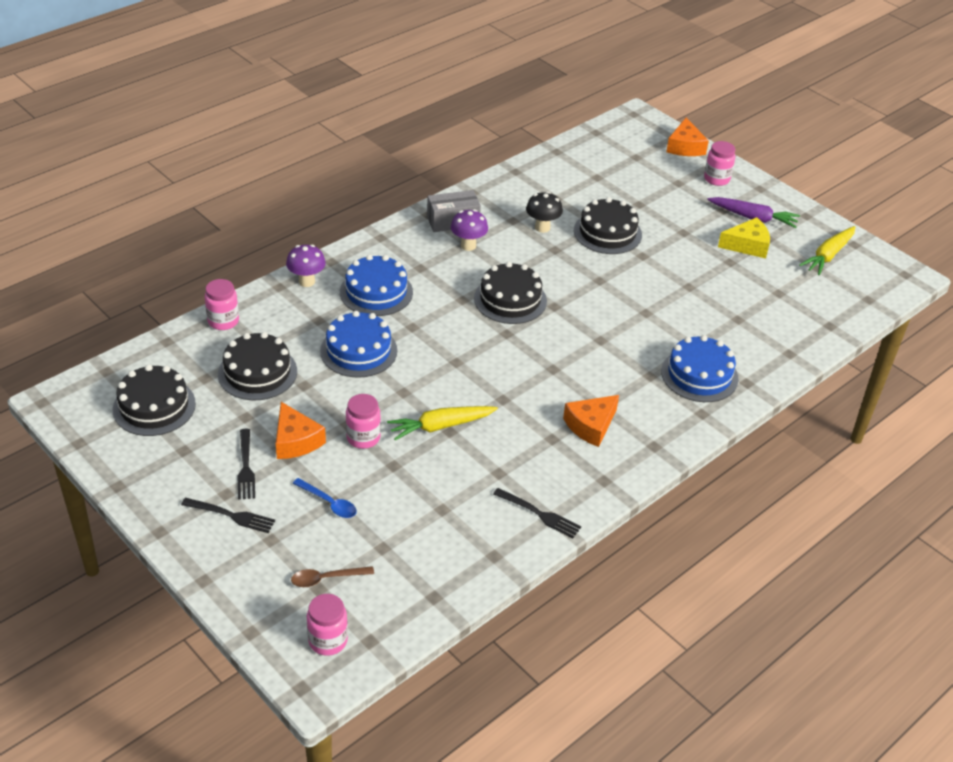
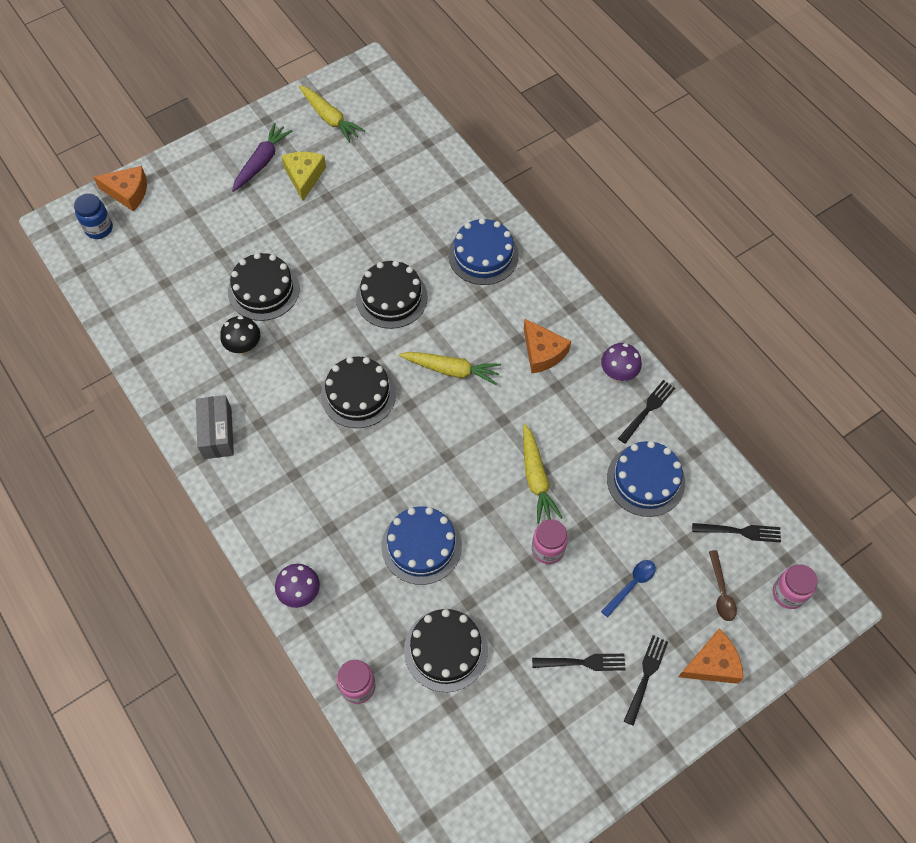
camera: 80 degrees left, 20 degrees up
(154, 406) = (490, 760): black cake -> black cake (391, 297)
(296, 441) = (548, 613): orange cheese -> orange cheese (712, 663)
(376, 292) = (329, 522): blue cake -> blue cake (645, 480)
(399, 597) = (740, 531): none -> black fork
(468, 245) = (263, 423): purple mushroom -> purple mushroom (618, 375)
(552, 359) = (451, 370): none -> yellow carrot
(641, 137) = (99, 228): none -> blue jar
(716, 179) = (191, 177): pink jar -> none

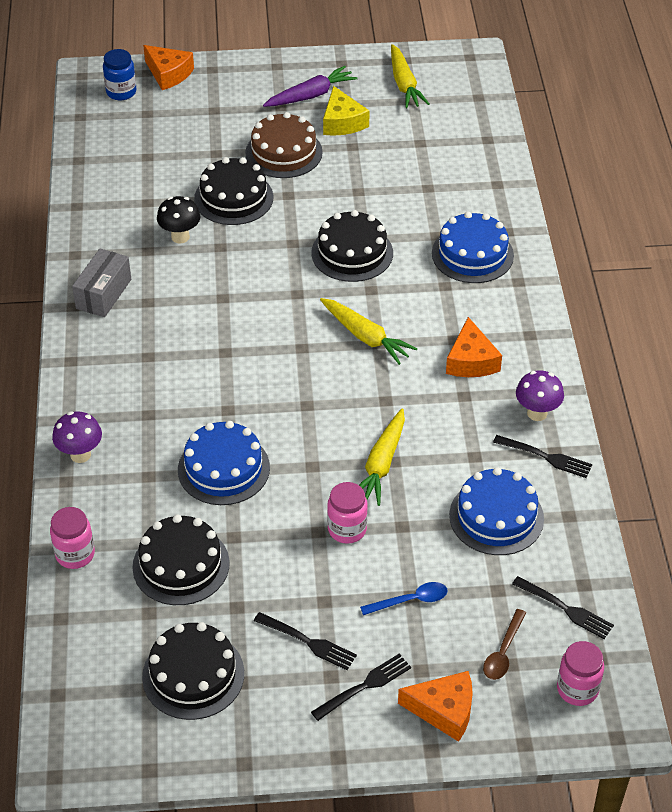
camera: 30 degrees right, 15 degrees down
(276, 227) = (283, 152): none -> brown cake
(304, 177) = (342, 122): yellow cheese -> yellow cheese turned 135 degrees clockwise
(358, 394) = (258, 318): black cake -> black cake (193, 675)
(647, 410) = (546, 457): black fork -> black fork turned 45 degrees clockwise

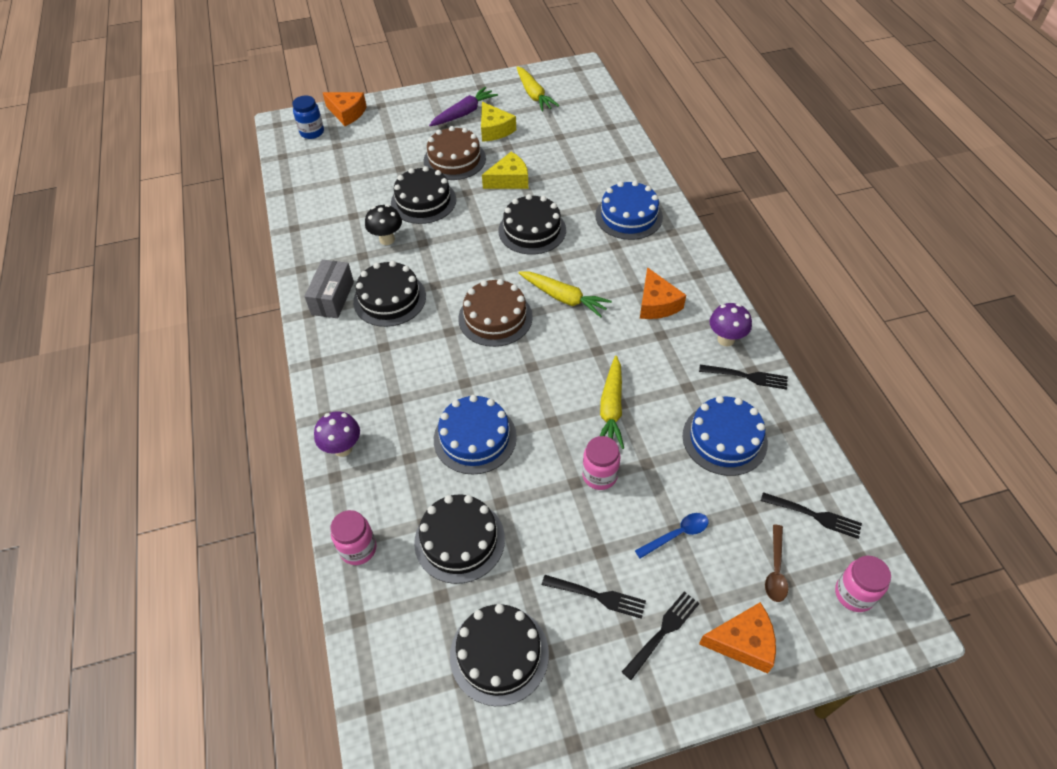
camera: 10 degrees left, 5 degrees up
(167, 305) = (389, 299): none -> black cake
(281, 345) = (495, 317): none -> brown cake
(342, 188) = (509, 180): none -> yellow cheese

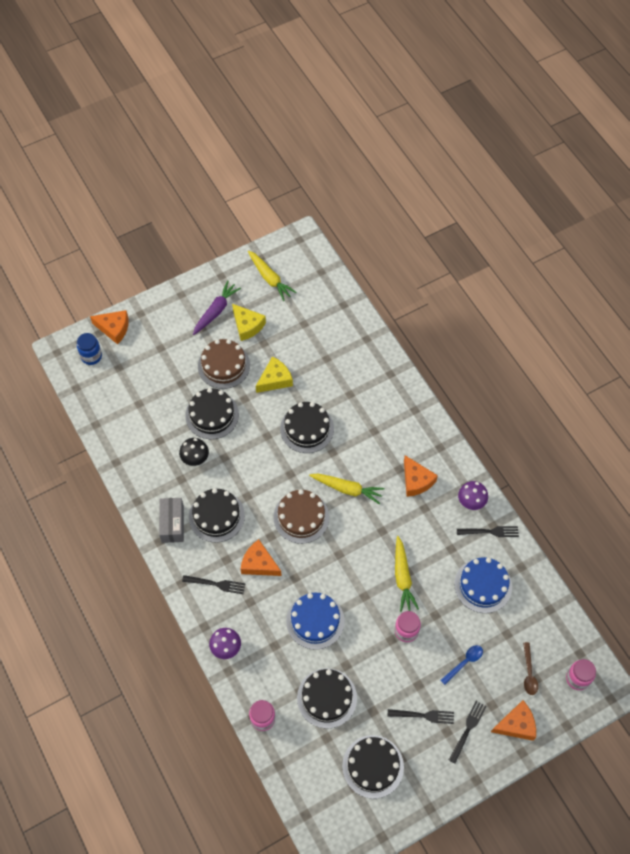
camera: 15 degrees left, 10 degrees up
(423, 358) = (259, 564): none -> orange cheese
(628, 216) = (378, 400): blue cake -> none
(814, 515) = (548, 630): black fork -> black fork (216, 584)

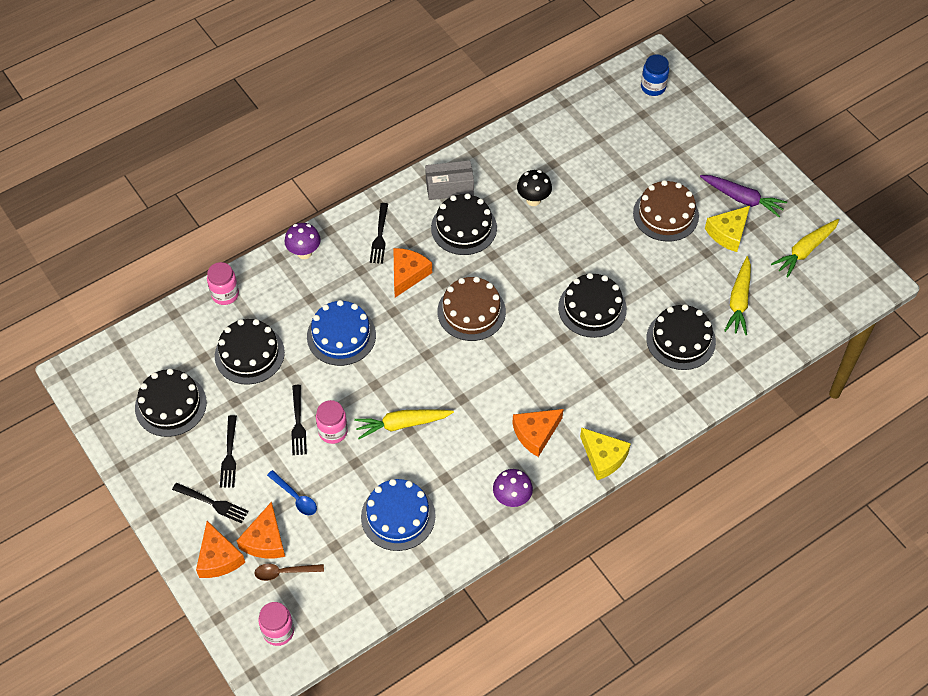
camera: 85 degrees right, 5 degrees down
(114, 328) = (695, 103): orange cheese -> orange cheese (265, 540)
(212, 415) = (595, 210): black cake -> black cake (681, 340)
(275, 379) = (656, 269): yellow cheese -> yellow cheese (603, 457)
(347, 489) = (514, 357): yellow carrot -> yellow carrot (739, 301)
(490, 532) = (473, 523): black fork -> black fork (298, 423)

